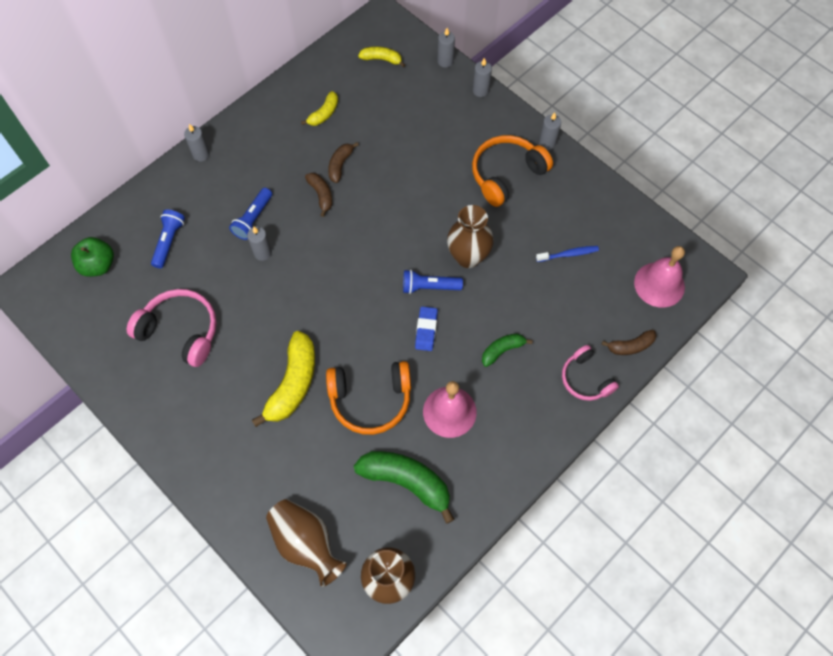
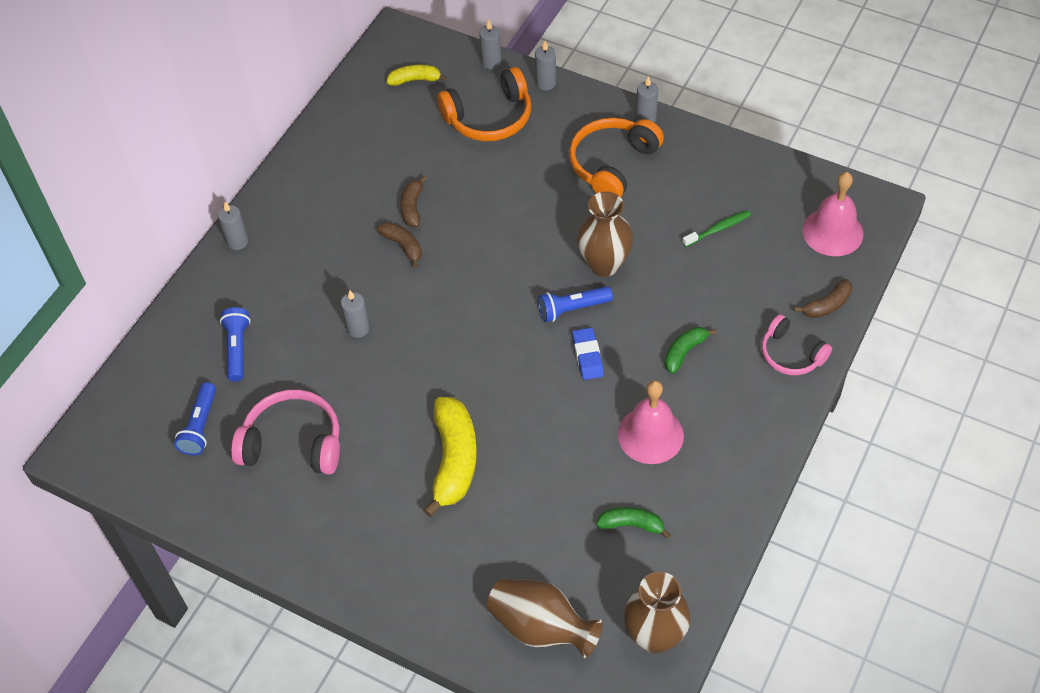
camera: 15 degrees left, 10 degrees down
(98, 265) = (159, 400): green apple -> none
(253, 219) = (331, 294): blue flashlight -> blue flashlight (200, 426)
(324, 114) = (370, 157): yellow banana -> none
(370, 399) = (553, 449): orange headphones -> orange headphones (489, 117)
(406, 482) = (632, 525): green banana -> green banana, size x0.54
(568, 254) = (718, 229): blue toothbrush -> green toothbrush

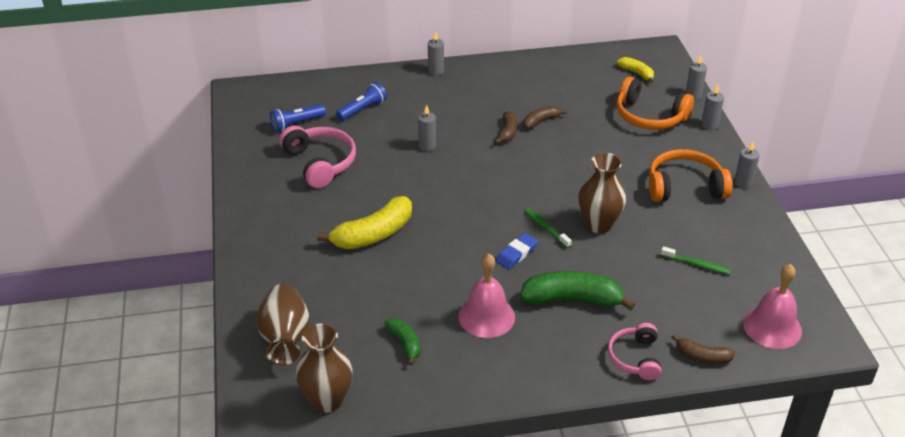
camera: 50 degrees right, 15 degrees down
(572, 309) = (546, 228): blue flashlight -> green toothbrush
(684, 352) = (573, 299): green banana -> green banana, size x1.86

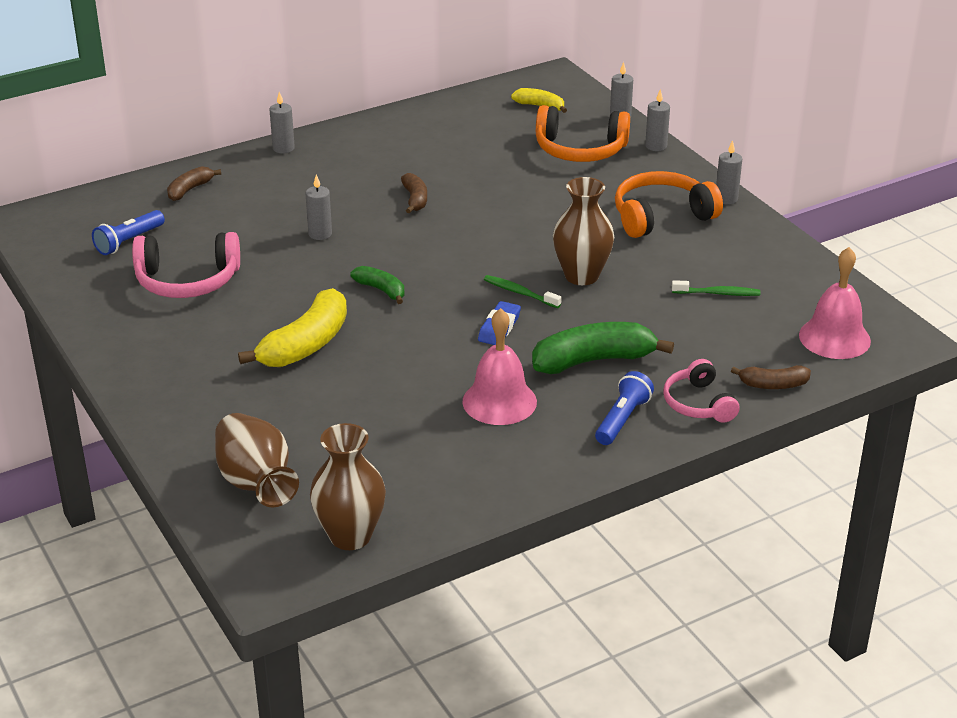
camera: 20 degrees left, 5 degrees down
(320, 163) = (187, 280): pink headphones -> pink headphones turned 135 degrees clockwise
(362, 109) = (210, 209): blue flashlight -> blue flashlight (622, 419)
(405, 343) = (414, 453): green banana -> green banana (381, 290)
(541, 121) = (450, 179): brown banana -> brown banana (190, 189)

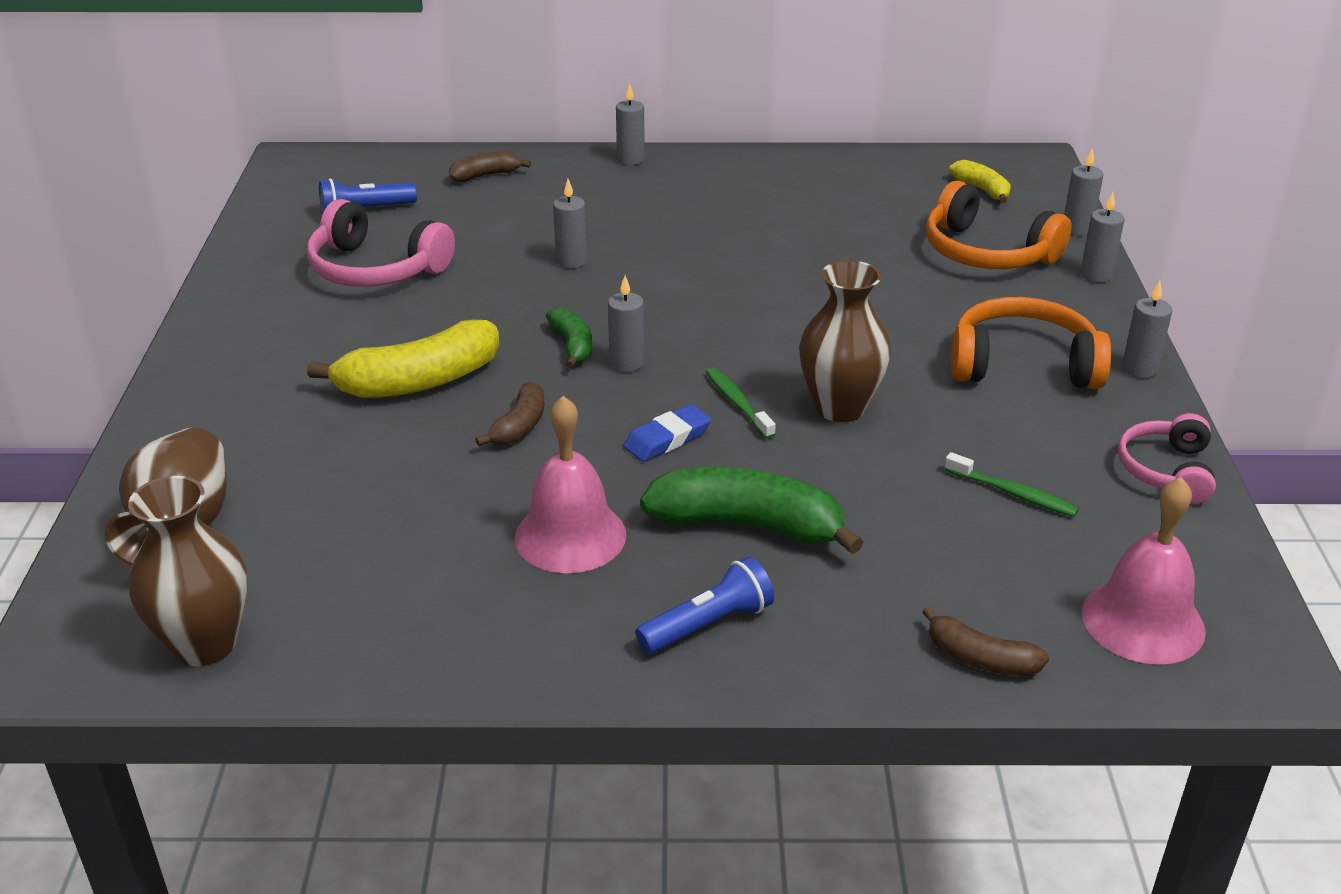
camera: 30 degrees right, 0 degrees up
(415, 199) = (721, 254): brown banana -> brown banana (519, 426)
(427, 290) = (626, 363): none -> grey candle
(698, 403) = (840, 644): pink headphones -> pink headphones (1167, 471)

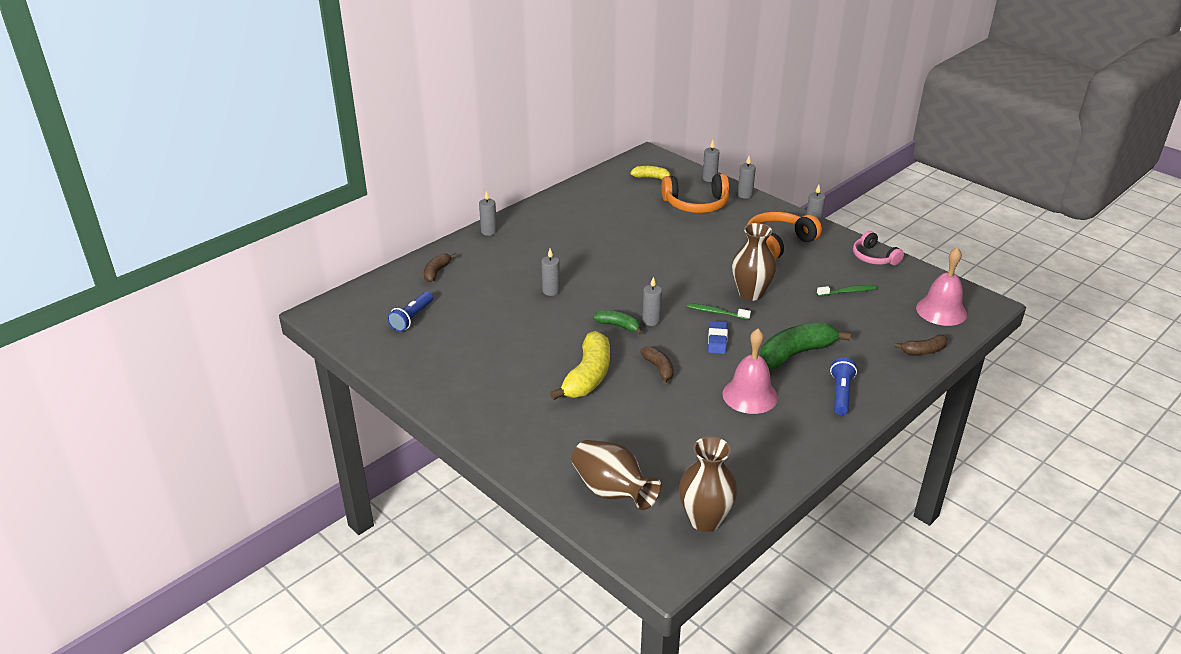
camera: 45 degrees left, 0 degrees up
(376, 269) = (473, 341): pink headphones -> none

